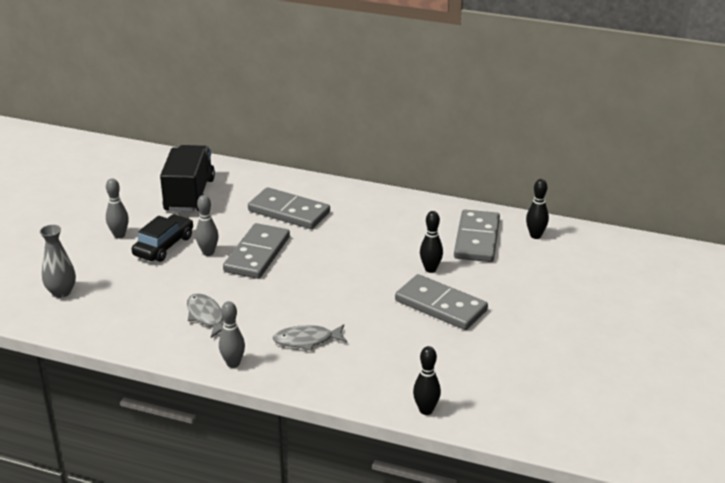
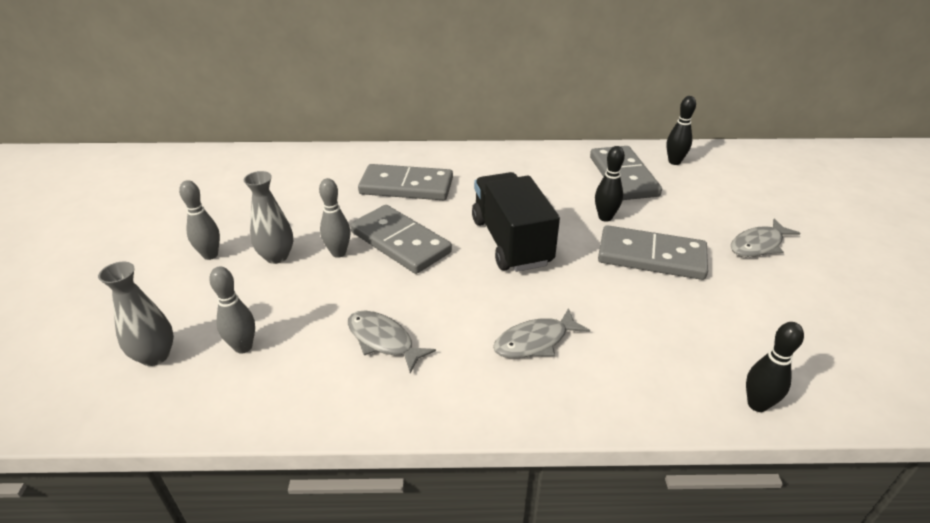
camera: 20 degrees left, 5 degrees up
(164, 246) = (277, 256): black car -> grey vase
(189, 195) = (279, 190): black truck -> black truck (511, 242)
(233, 363) = (462, 405): grey bowling pin -> grey bowling pin (243, 347)
(257, 254) = (400, 242): grey domino -> grey domino turned 45 degrees counterclockwise
(538, 316) = (758, 245): none -> grey fish

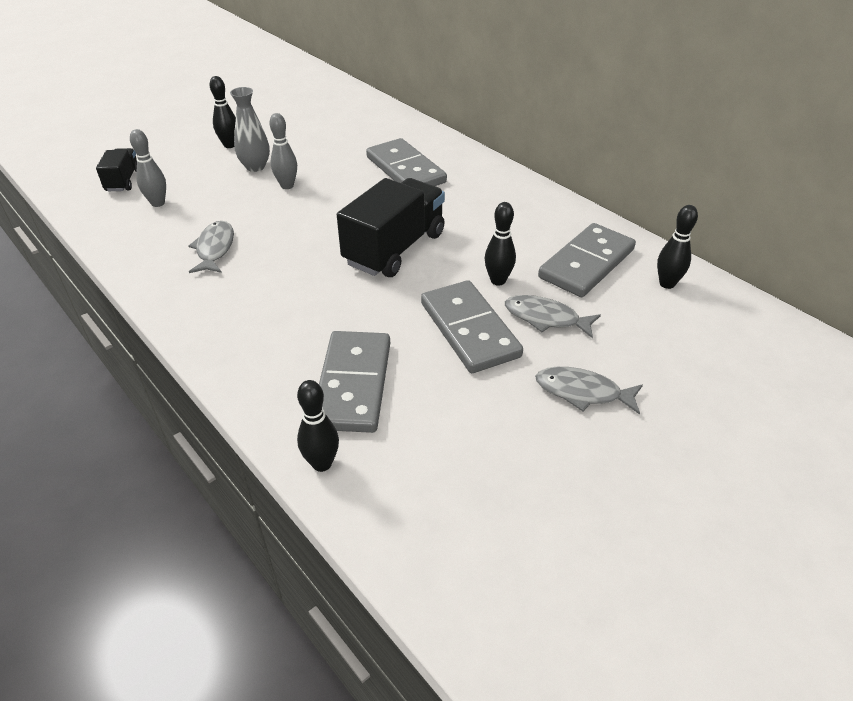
camera: 50 degrees right, 5 degrees up
(155, 356) = (123, 181): grey vase -> black truck
(210, 255) = (229, 145): grey bowling pin -> black bowling pin
(400, 242) = (330, 202): grey domino -> grey domino (353, 384)
(535, 341) = (281, 313): grey fish -> grey fish (545, 318)

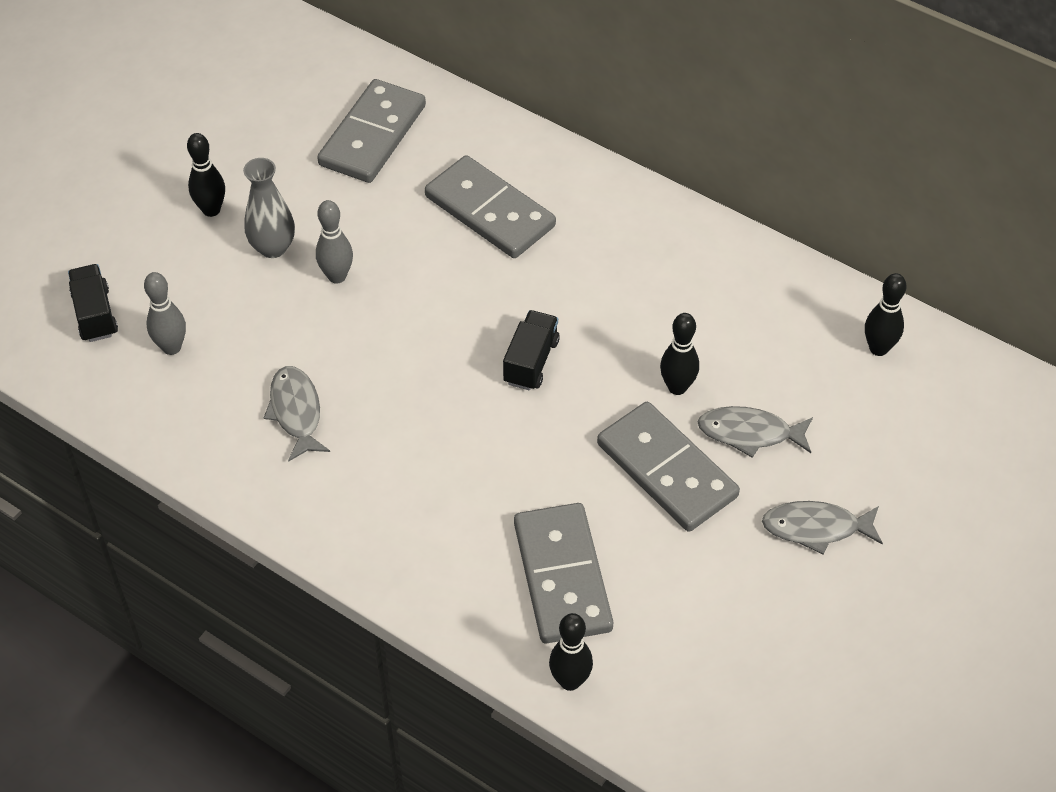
camera: 15 degrees left, 10 degrees up
(395, 249) = (531, 362): black truck -> black truck, size x0.52
(586, 263) = (776, 336): grey domino -> grey domino (372, 135)

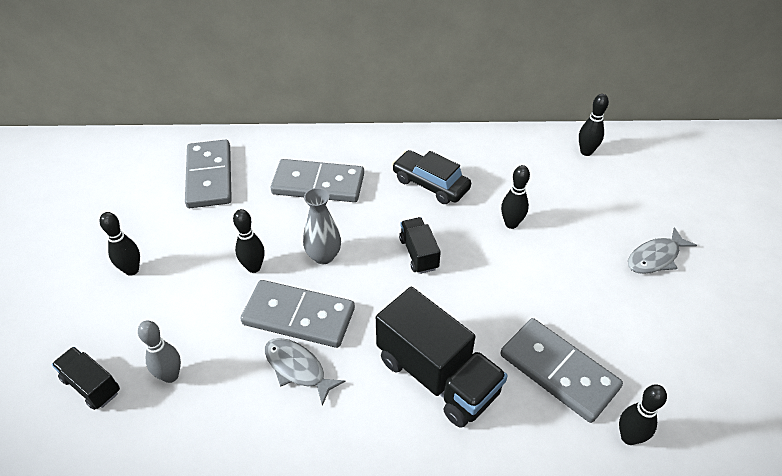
camera: 35 degrees left, 5 degrees down
(273, 247) = (195, 272): grey vase -> grey vase (323, 256)
(337, 276) = (254, 267): grey bowling pin -> black bowling pin
(429, 503) = (437, 376): none -> black truck
(626, 283) = (430, 184): none -> black car
(667, 470) = (551, 271): grey domino -> grey domino (299, 316)
(750, 433) = (572, 227): grey fish -> none

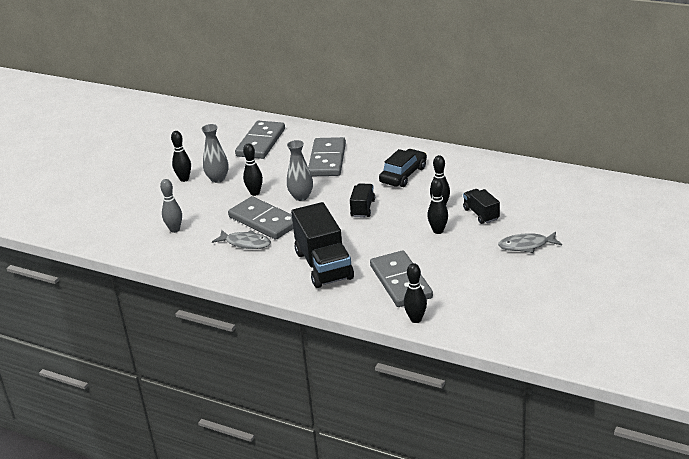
camera: 30 degrees right, 15 degrees down
(91, 385) = (132, 223): black truck -> black truck (481, 214)
(183, 256) = (218, 179): none -> grey vase
(297, 369) = (245, 243): grey fish -> grey fish turned 135 degrees clockwise
(318, 184) = (327, 160): grey domino -> grey domino turned 60 degrees clockwise
(430, 184) = (403, 175): black car -> black car turned 60 degrees clockwise
(586, 152) = (537, 179): black bowling pin -> black bowling pin (438, 231)

